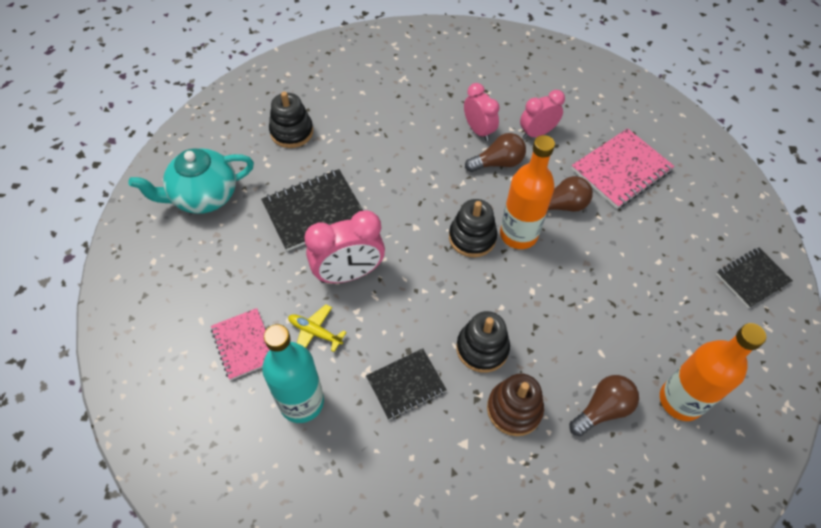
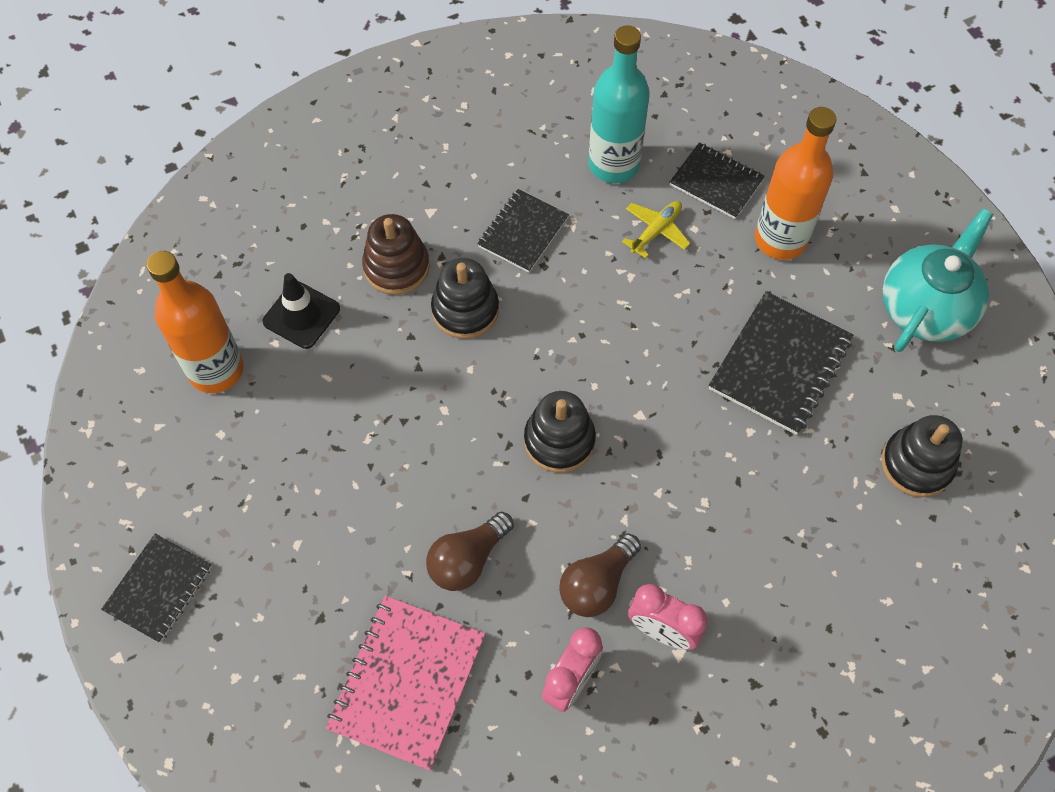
camera: 150 degrees right, 5 degrees up
(244, 344) = (716, 182): pink notebook -> black notebook
(315, 332) = (656, 231): yellow plane -> yellow plane turned 45 degrees counterclockwise
(348, 273) = (673, 311): pink clock -> none
(518, 234) = (502, 479): orange bottle -> orange bottle (780, 239)
(602, 409) = (301, 315): brown light bulb -> black traffic cone

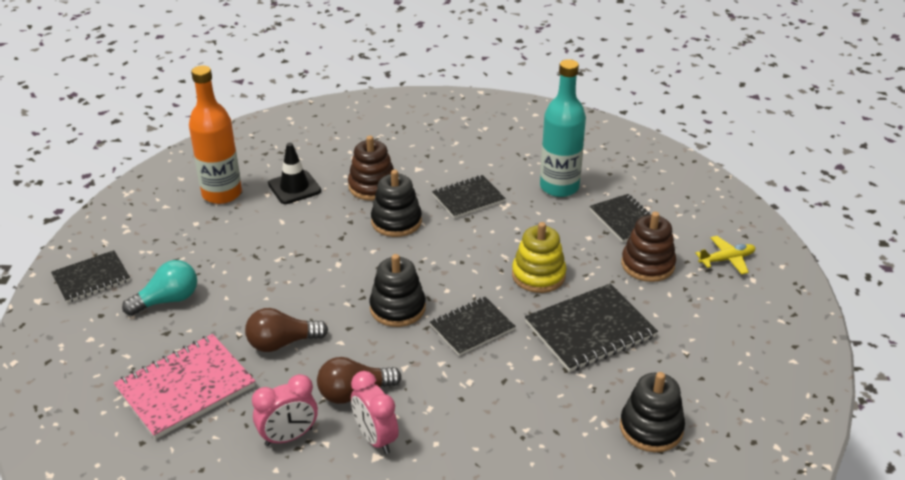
camera: 30 degrees right, 25 degrees down
(283, 570) = (168, 300): none -> turquoise light bulb
(656, 231) = (560, 229): yellow plane -> yellow plane (727, 259)
(658, 426) = (472, 328): none -> black notebook
(678, 313) = (538, 275): none -> yellow stacking toy
(780, 239) = (647, 265): orange bottle -> brown stacking toy
(925, 308) = (732, 342): turquoise teapot -> none

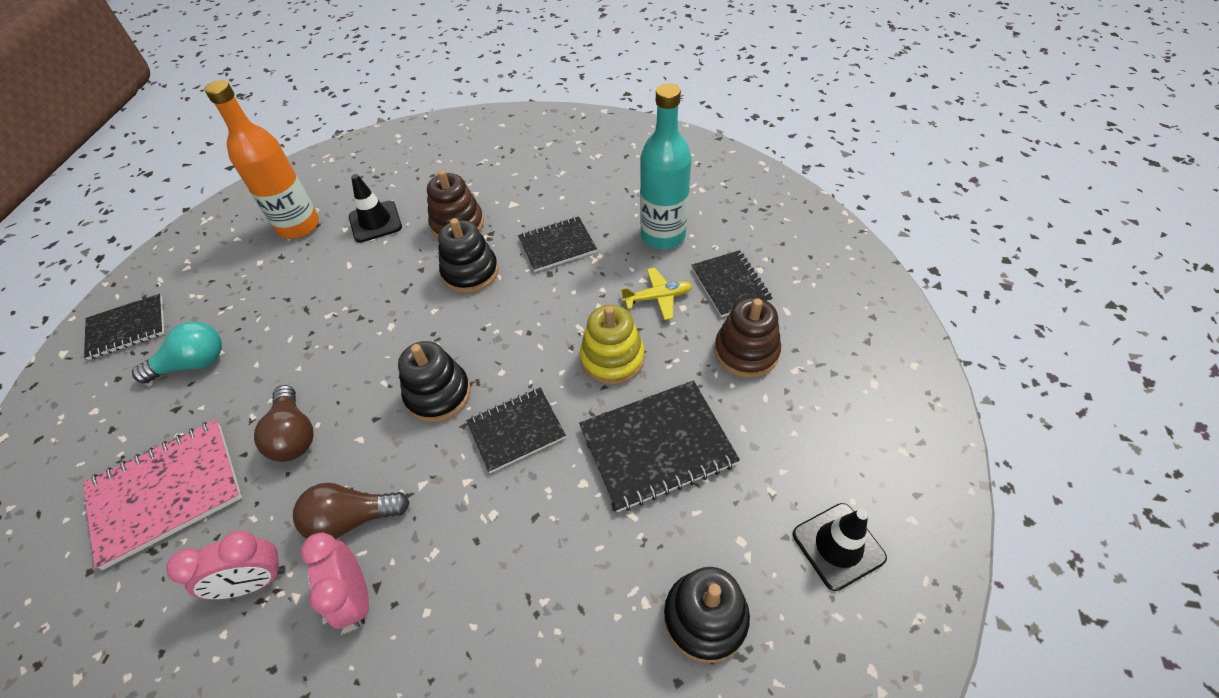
camera: 10 degrees right, 15 degrees up
(282, 343) = (294, 435): brown light bulb -> brown light bulb turned 105 degrees counterclockwise
(727, 259) = (845, 351): yellow plane -> yellow plane (658, 297)
(741, 380) = (838, 546): none -> black traffic cone

